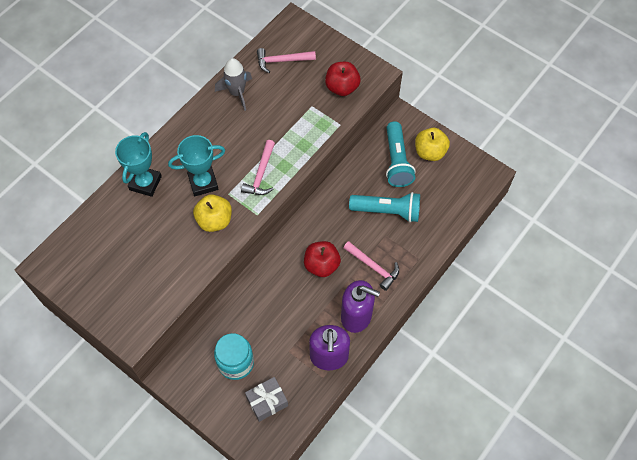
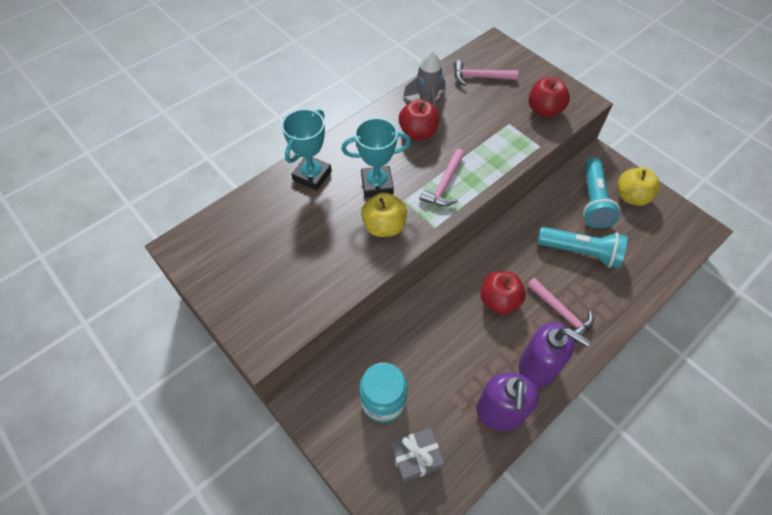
camera: 10 degrees right, 5 degrees down
(232, 127) = (418, 133): none -> red apple

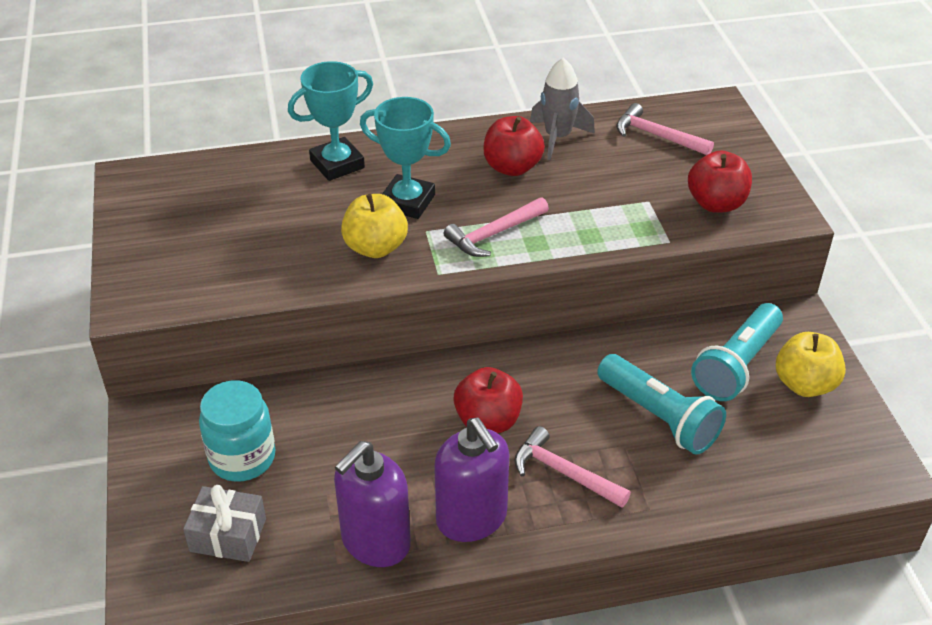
camera: 30 degrees right, 15 degrees down
(561, 312) = (564, 473): pink hammer -> pink hammer turned 135 degrees clockwise

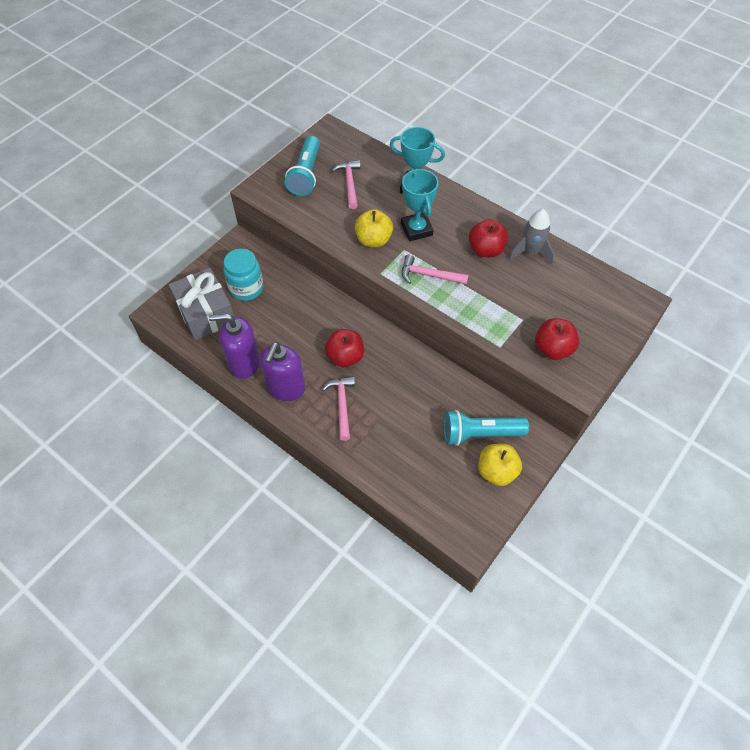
camera: 50 degrees right, 15 degrees up
(228, 535) = (205, 313): grey gift -> grey gift, size x1.66
(657, 136) = (581, 291): pink hammer -> pink hammer (349, 183)
(659, 417) = (412, 421): turquoise flashlight -> turquoise flashlight (306, 175)

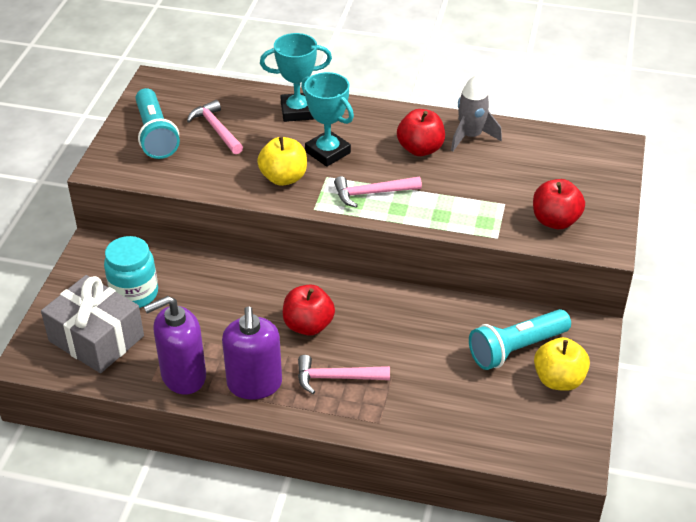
camera: 25 degrees left, 15 degrees down
(342, 405) = (336, 378): pink hammer -> pink hammer turned 60 degrees counterclockwise

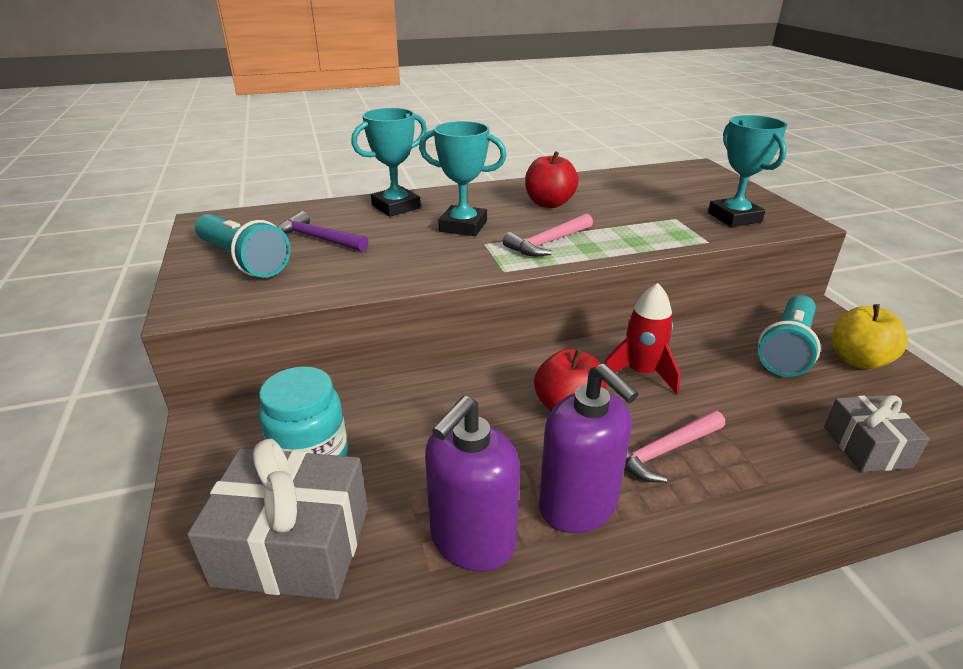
camera: 30 degrees left, 10 degrees down
(216, 129) = (318, 239): pink hammer -> purple hammer
(283, 178) = (439, 256): yellow apple -> none
(384, 321) = (641, 373): none -> red rocket
(470, 136) = (580, 186): grey rocket -> none
(471, 433) = (866, 447): none -> grey gift
(555, 221) = (734, 217): red apple -> turquoise trophy

